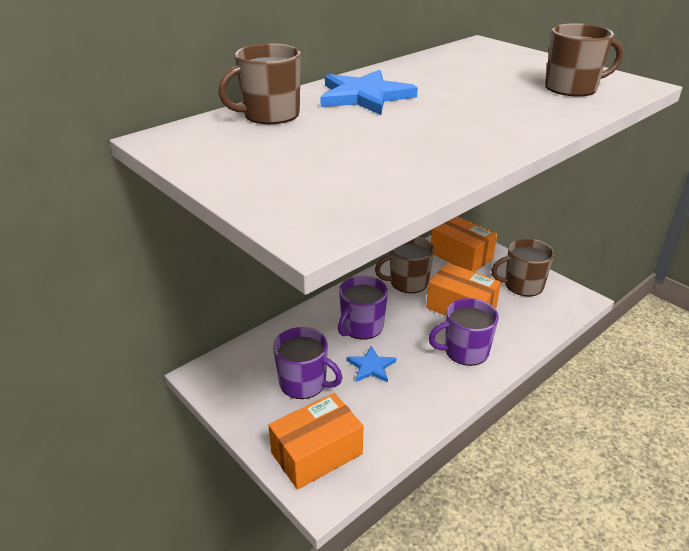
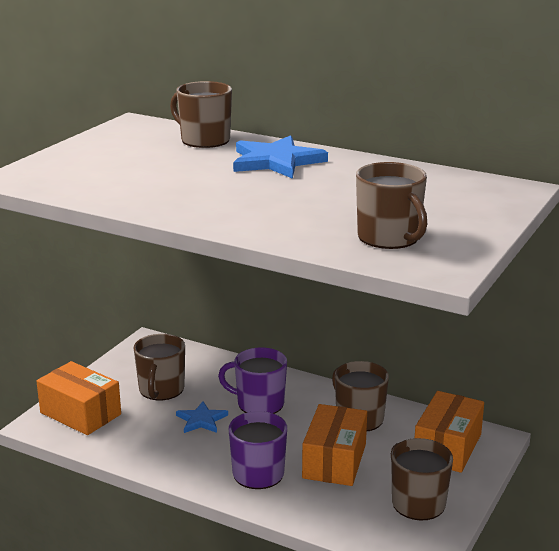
camera: 70 degrees right, 10 degrees down
(304, 383) = (161, 389): purple mug -> brown mug

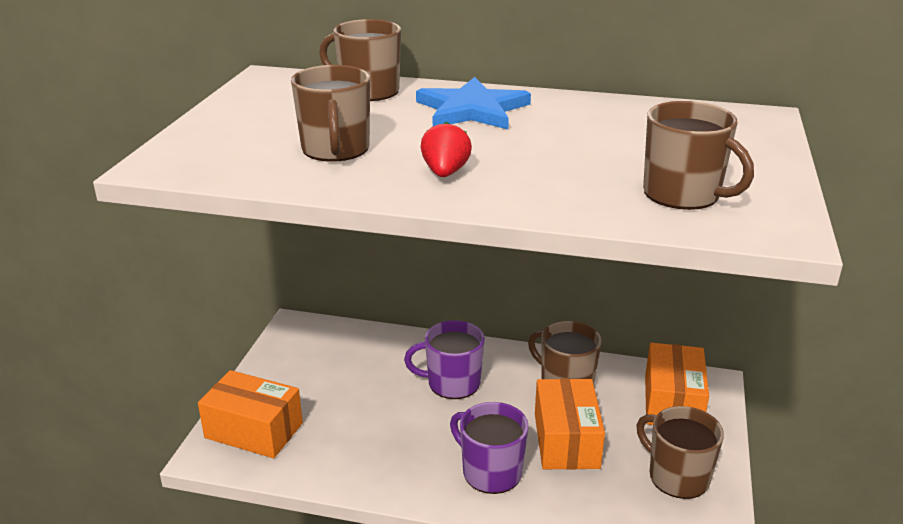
camera: 15 degrees left, 5 degrees up
(161, 389) = (335, 383): brown mug -> brown mug (335, 149)
(201, 420) = (398, 415): blue star -> none
(216, 204) = (445, 173): none -> red strawberry

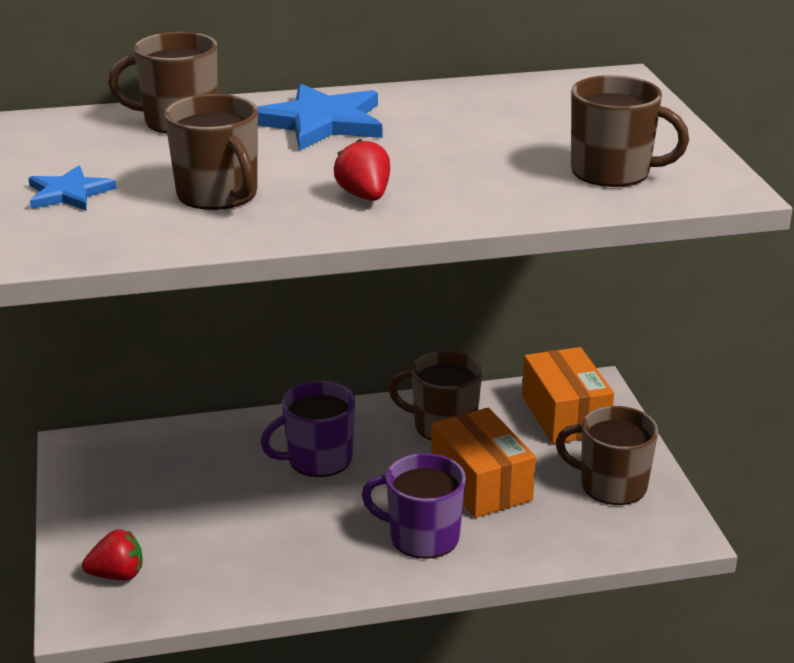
camera: 25 degrees left, 0 degrees up
(234, 128) = (69, 193): none -> blue star
(254, 430) = (117, 575): orange box -> red strawberry

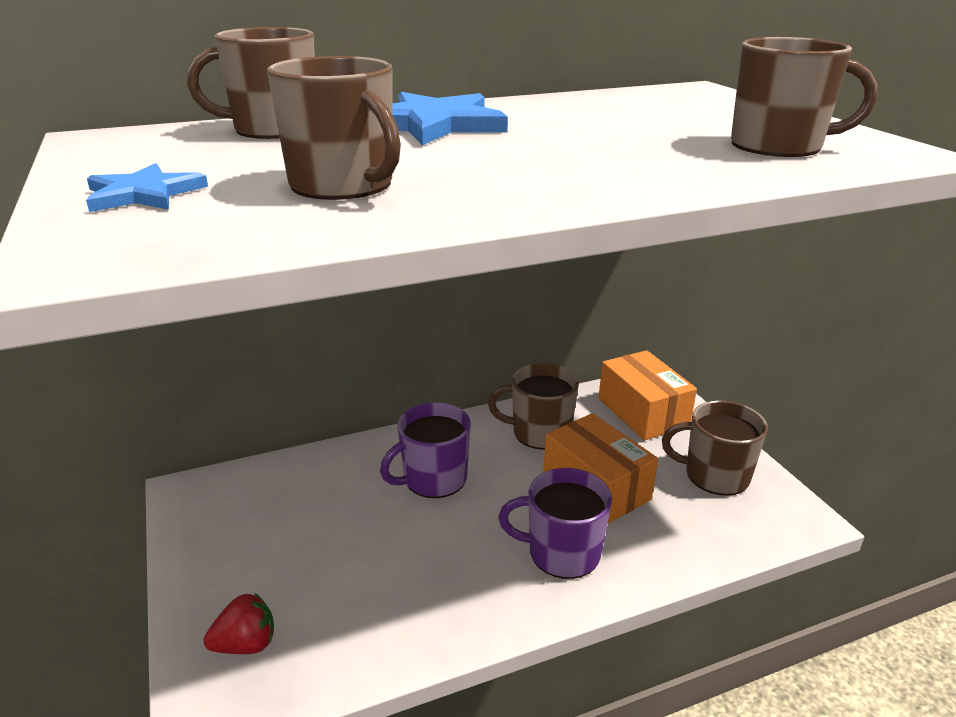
camera: 10 degrees left, 0 degrees up
(364, 196) = (525, 178): red strawberry -> none

